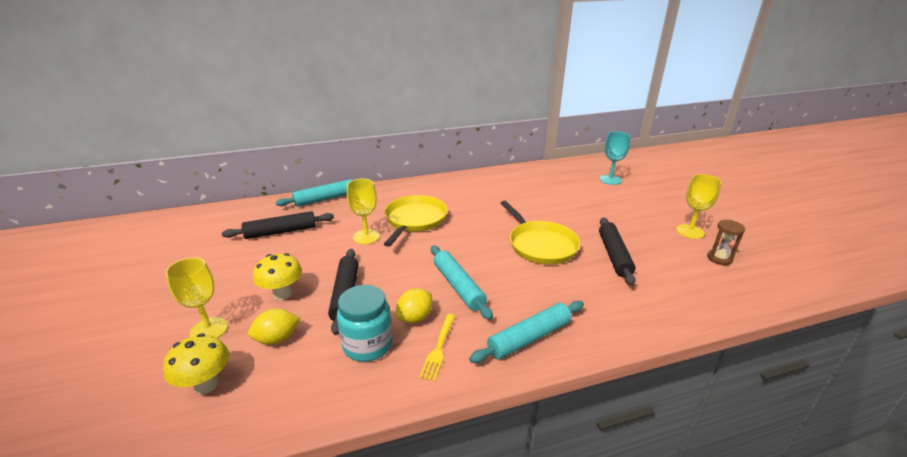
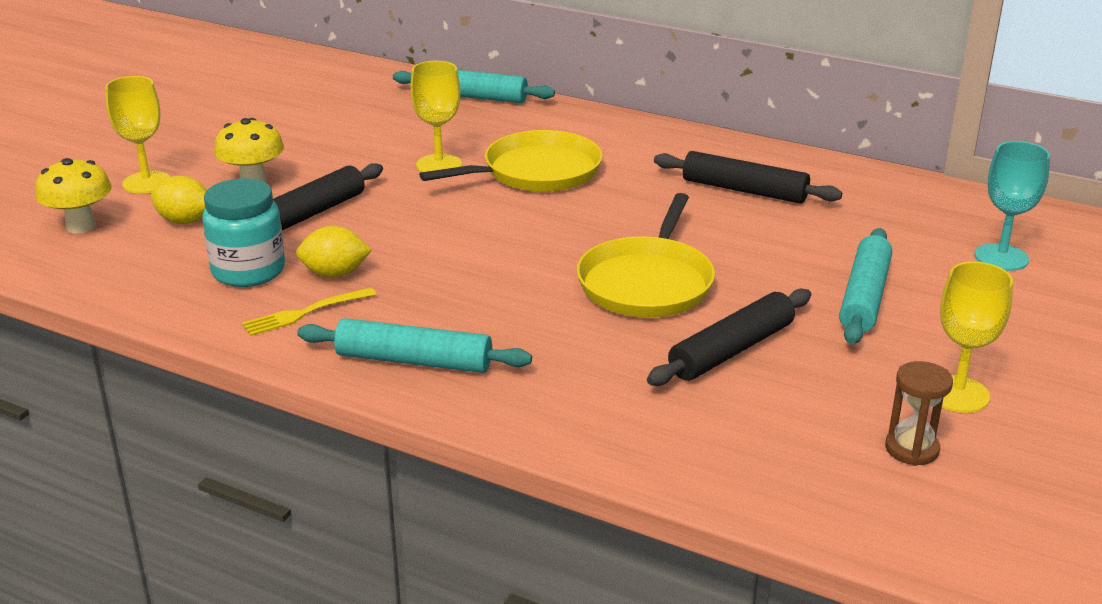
camera: 45 degrees right, 0 degrees up
(281, 231) = (357, 116): black rolling pin -> black rolling pin (744, 190)
(458, 286) = (440, 270): turquoise rolling pin -> turquoise rolling pin (864, 297)

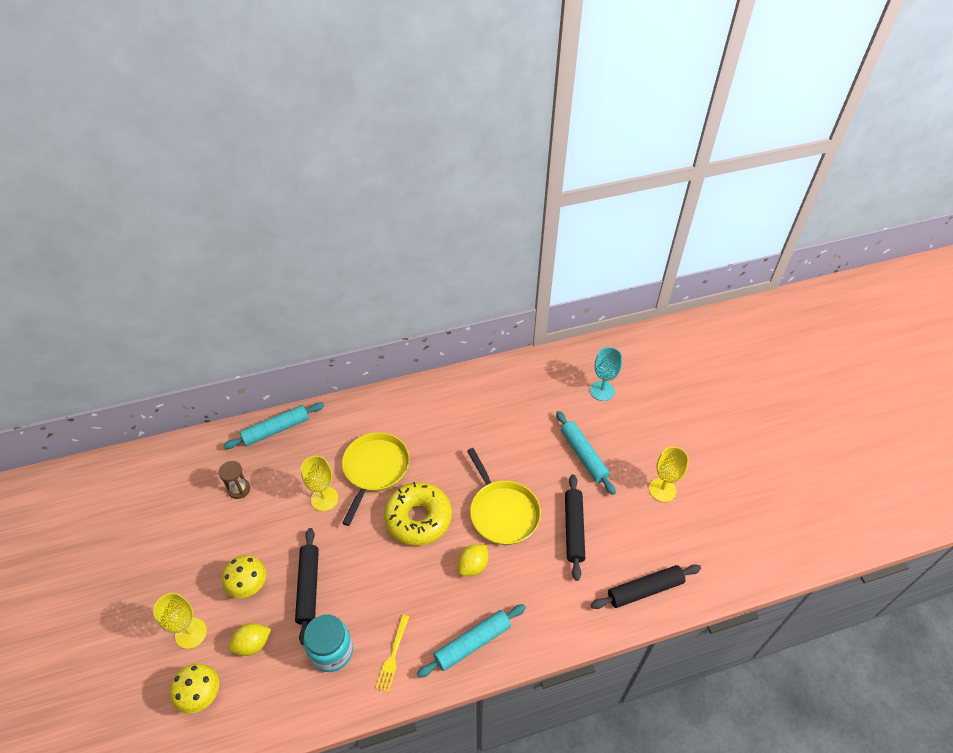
camera: 45 degrees left, 20 degrees up
(335, 274) = (373, 618): yellow lemon -> yellow lemon (473, 566)
(523, 231) = (418, 518): none -> yellow donut
(744, 190) = (473, 415): black rolling pin -> black rolling pin (645, 590)
(911, 449) = (677, 534): brown hourglass -> brown hourglass (239, 489)

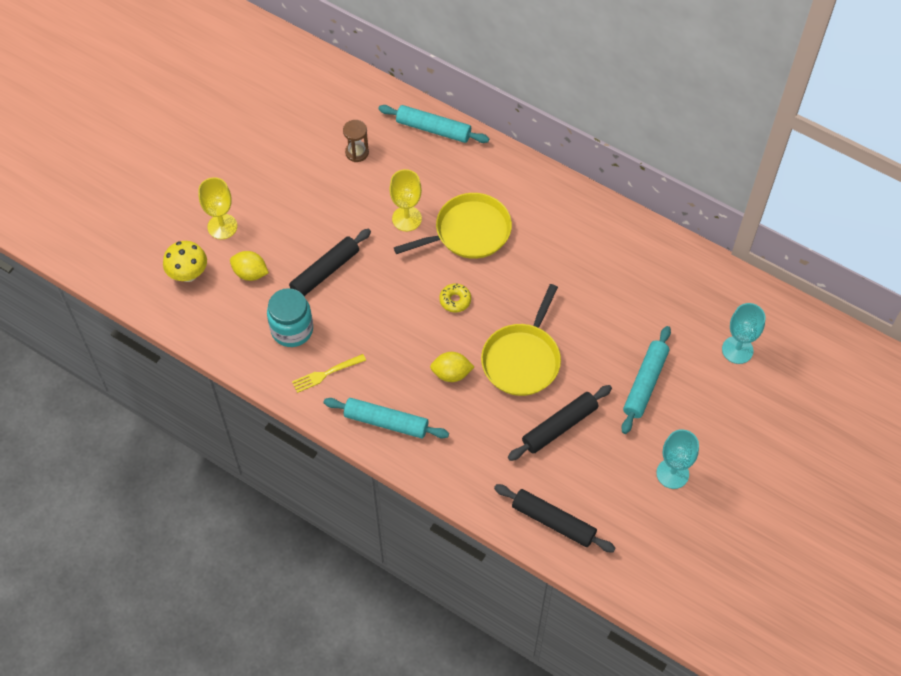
camera: 50 degrees right, 10 degrees up
(250, 586) = (289, 232): yellow mushroom -> none
(418, 518) = (455, 300): yellow donut -> yellow donut, size x0.43
(662, 490) = (672, 473): yellow goblet -> turquoise goblet

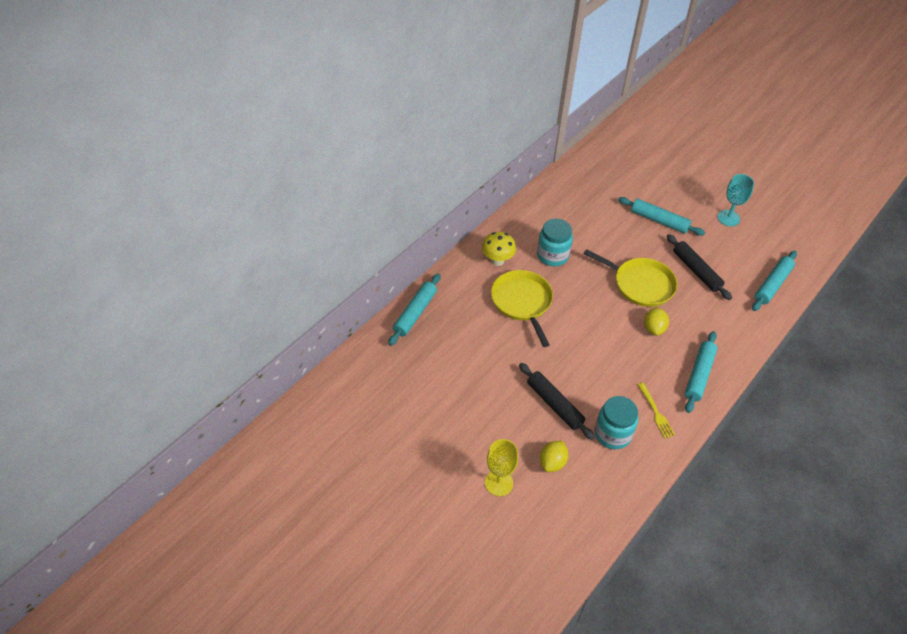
camera: 85 degrees left, 10 degrees down
(188, 274) = (550, 515): yellow mushroom -> yellow mushroom (497, 260)
(357, 152) = (430, 369): brown hourglass -> none
(406, 218) = (505, 341): yellow goblet -> none
(455, 300) = (587, 318): yellow donut -> none
(552, 259) = (552, 255): none -> turquoise jar
(553, 521) = (772, 285): black rolling pin -> turquoise rolling pin
(737, 350) = (632, 172): turquoise goblet -> none

